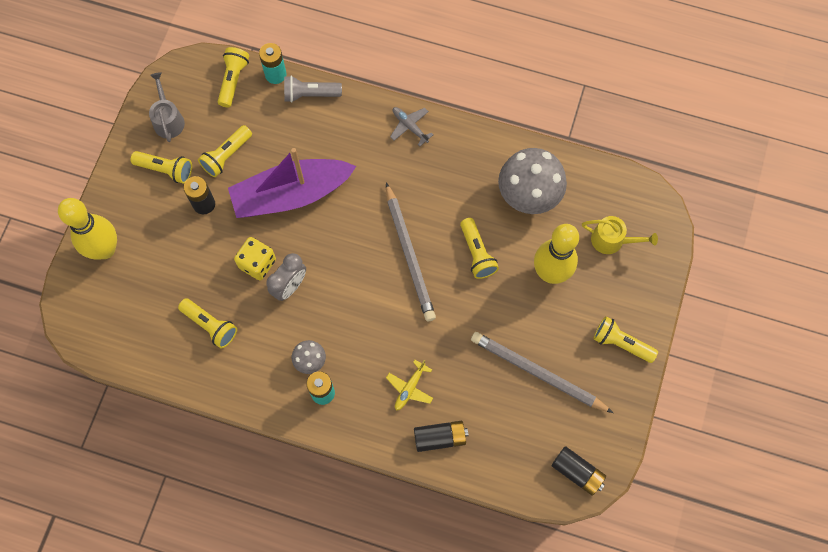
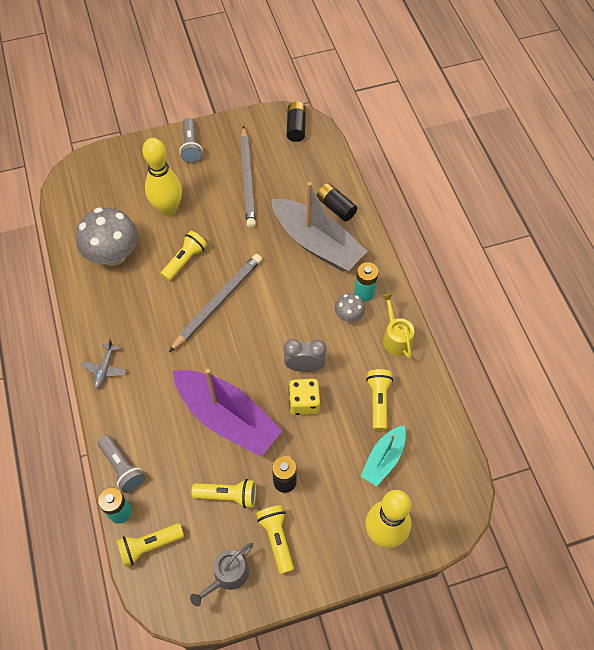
camera: 125 degrees left, 10 degrees down
(159, 292) = (383, 459): none -> turquoise boat
(410, 388) = (317, 243): yellow plane -> grey boat
(611, 240) = (116, 188): yellow watering can -> yellow watering can (396, 338)
(621, 343) = (191, 146): yellow flashlight -> grey flashlight

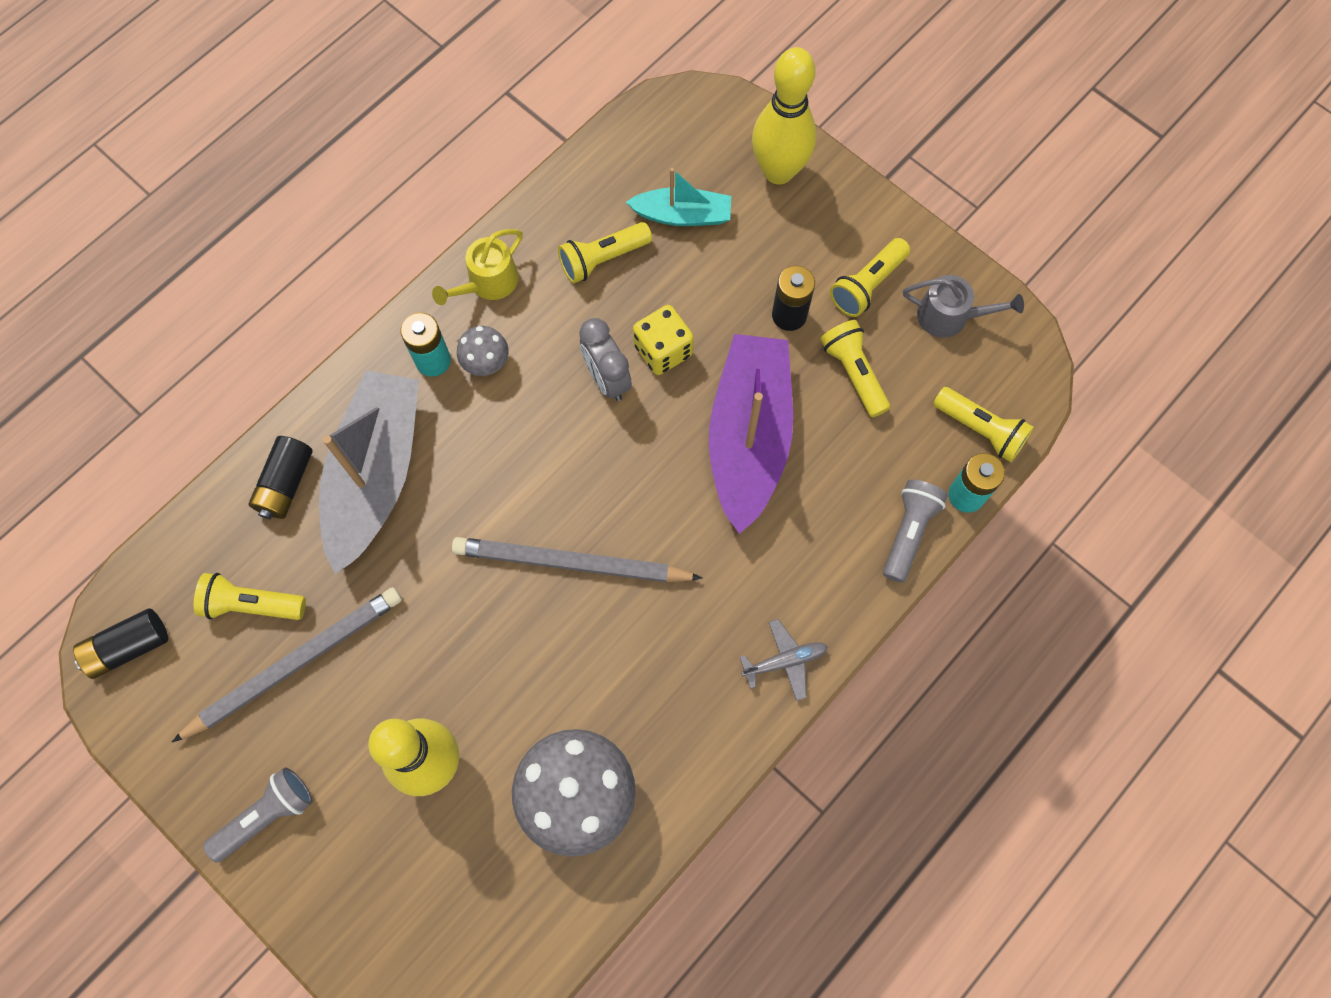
camera: 120 degrees left, 10 degrees up
(185, 261) = (522, 664): yellow flashlight -> yellow flashlight (252, 604)

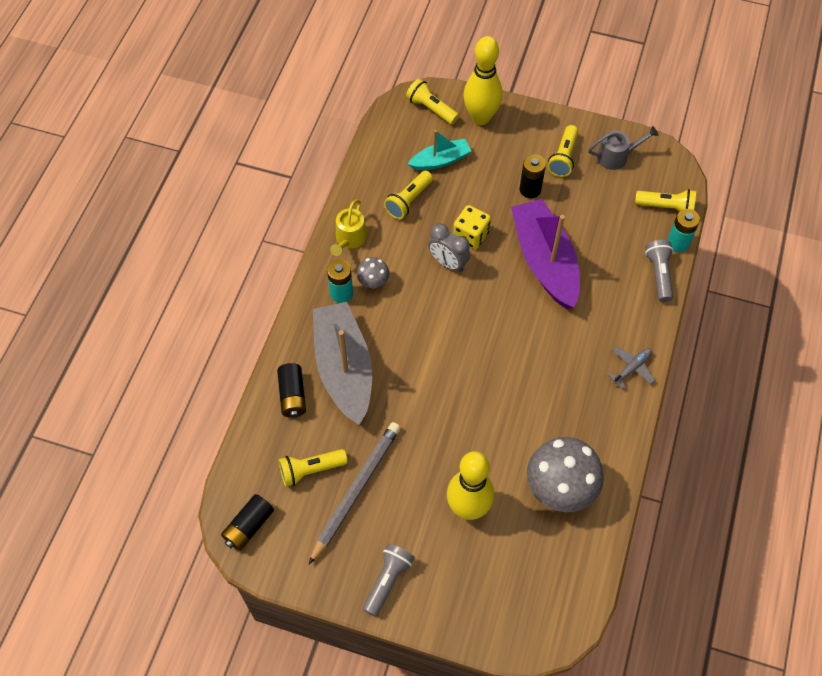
camera: 25 degrees left, 10 degrees down
(572, 563) = (485, 367): grey pencil -> none
(854, 373) = (582, 205): yellow flashlight -> yellow flashlight (431, 109)

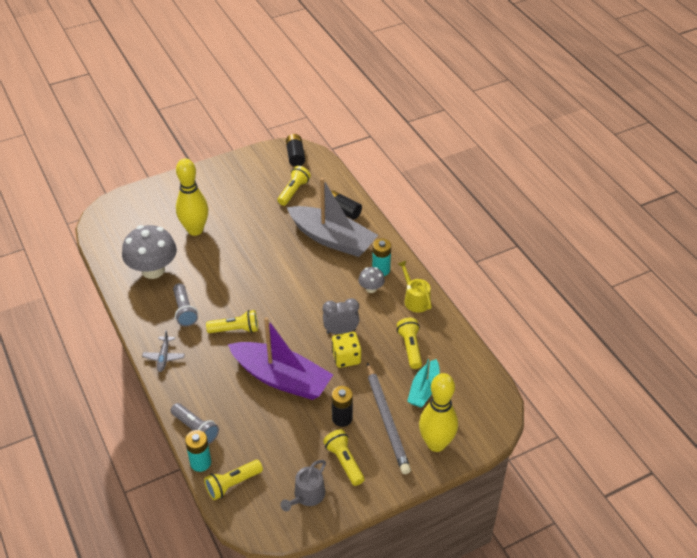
camera: 135 degrees right, 15 degrees down
(356, 491) = (261, 199): grey pencil -> grey pencil (386, 420)
(387, 581) = (205, 181): grey flashlight -> grey flashlight (184, 311)
(431, 109) = (477, 421): yellow flashlight -> yellow flashlight (235, 330)

